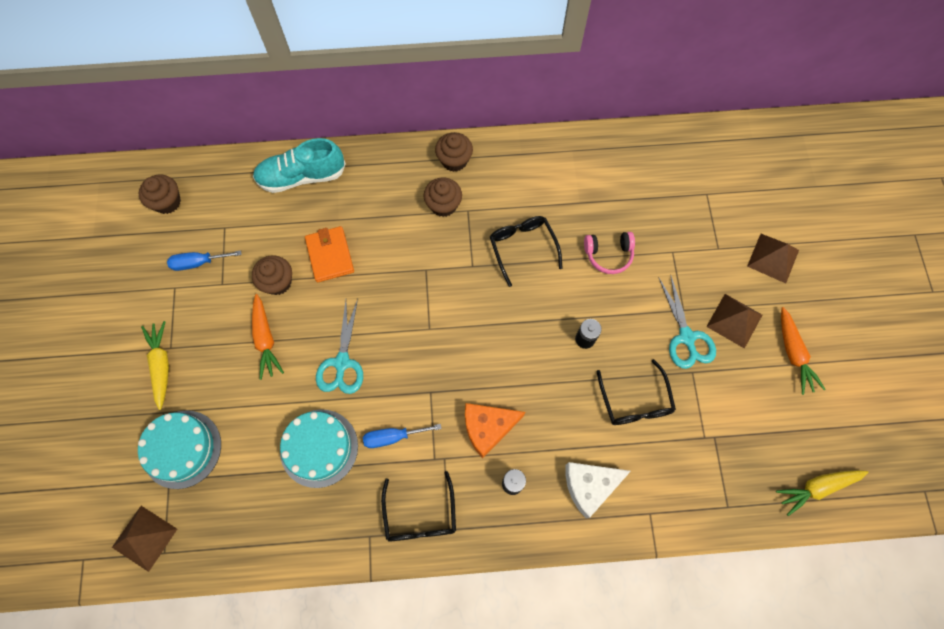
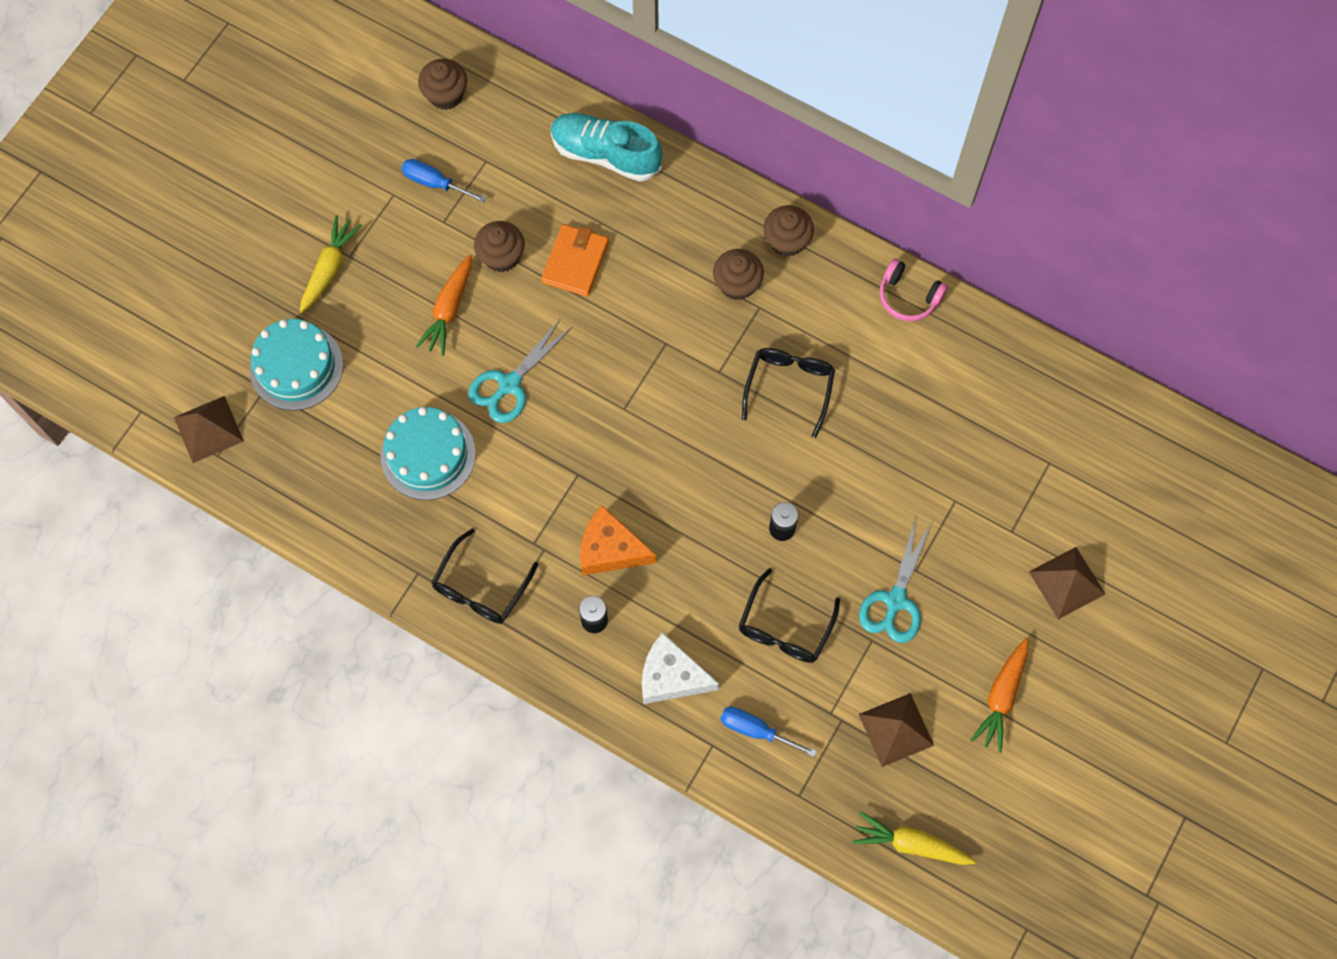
camera: 35 degrees right, 0 degrees up
(393, 437) = (508, 493): blue screwdriver -> blue screwdriver (756, 730)
(608, 255) = (879, 457): pink headphones -> pink headphones (908, 297)
(734, 320) = (964, 619): brown pyramid -> brown pyramid (896, 730)

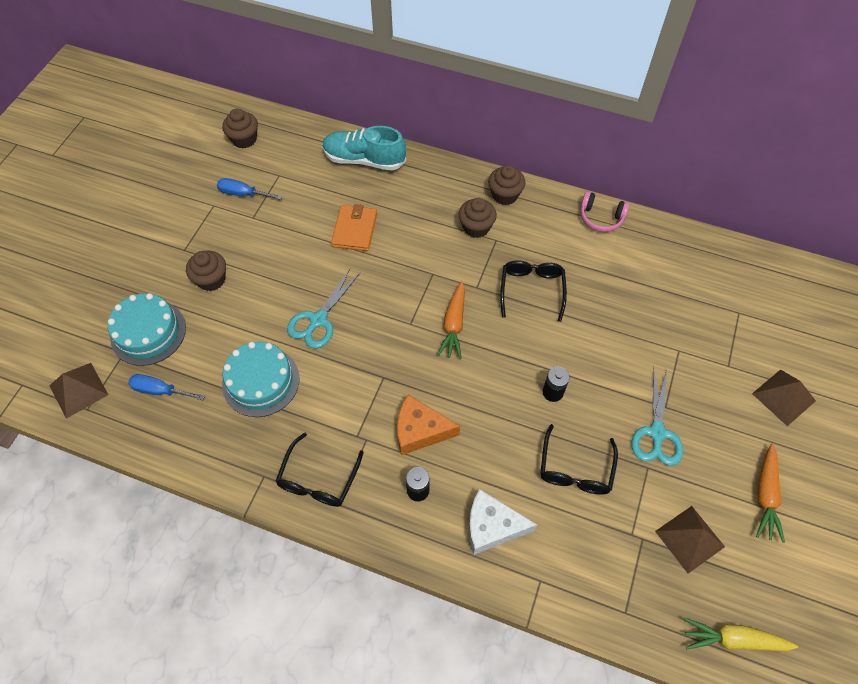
camera: 10 degrees left, 10 degrees down
(329, 268) = (169, 260): yellow carrot -> none
(449, 309) = (264, 275): orange carrot -> orange carrot (454, 325)
(501, 256) = (299, 234): brown cupcake -> brown cupcake (211, 279)
(756, 730) = (573, 560): blue screwdriver -> blue screwdriver (160, 390)

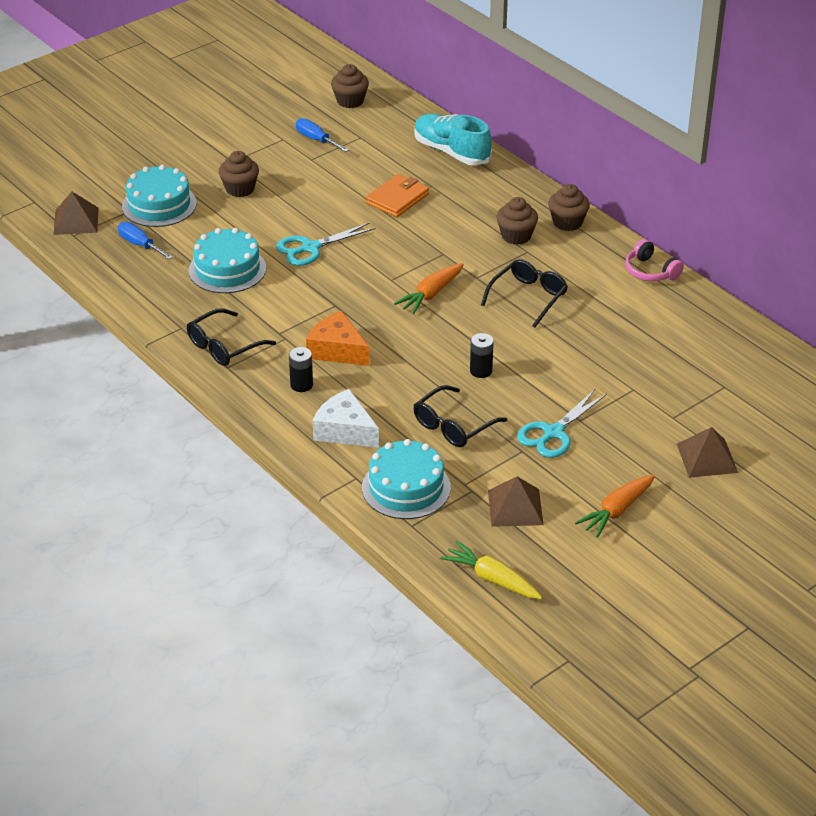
camera: 30 degrees right, 20 degrees down
(589, 568) = (406, 487): none -> turquoise cake

